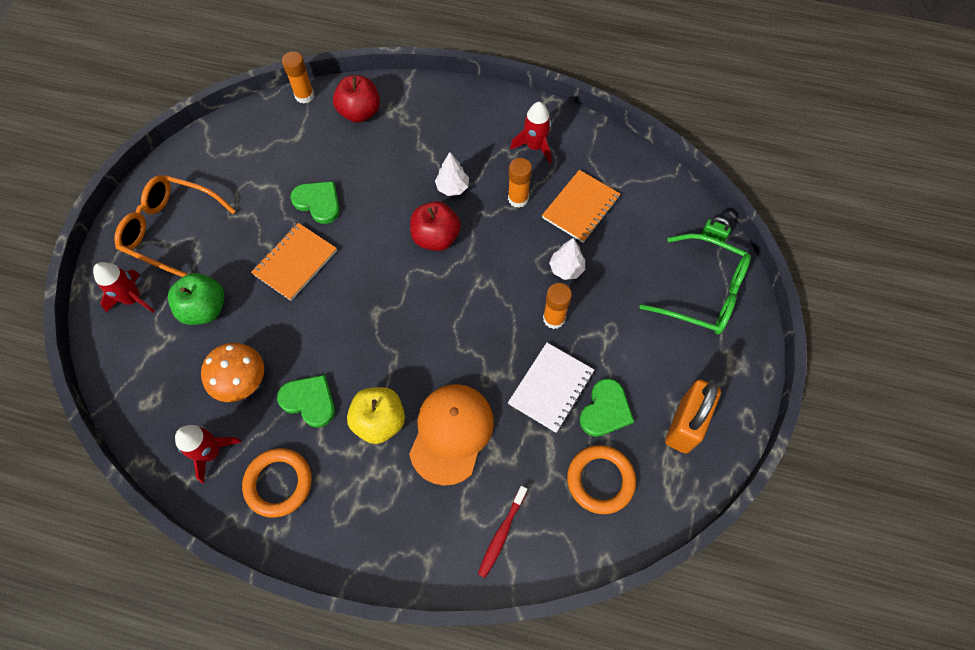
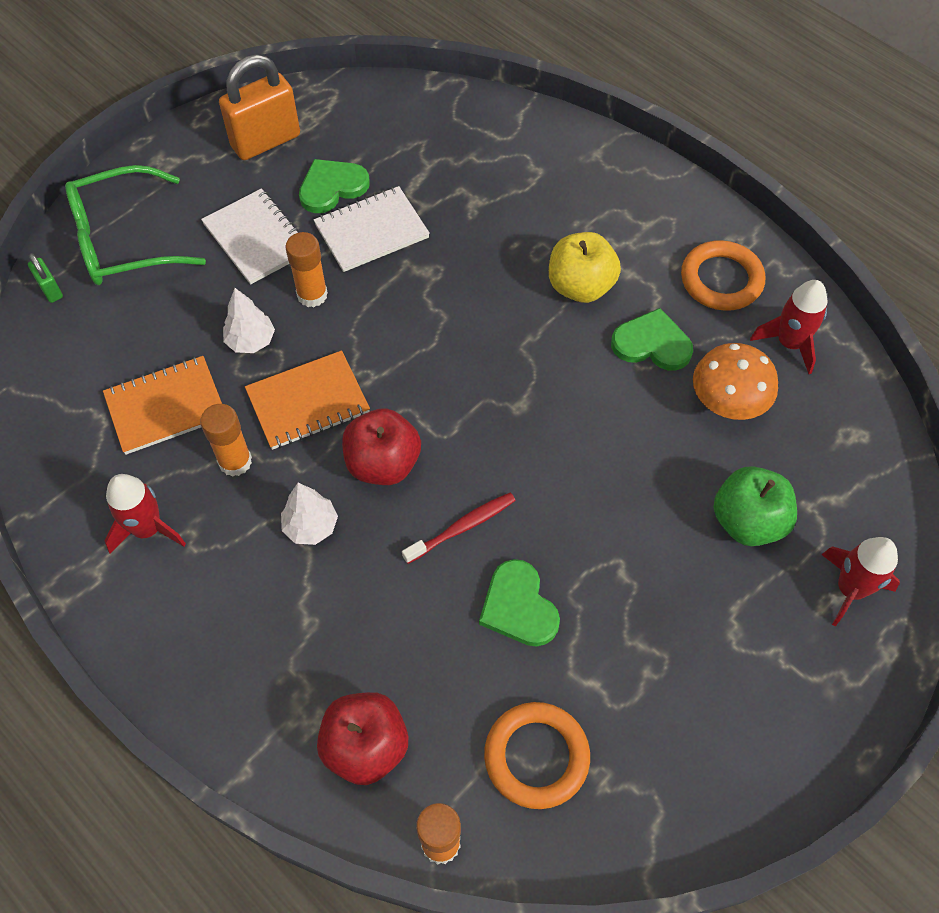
camera: 150 degrees left, 5 degrees down
(171, 230) = (765, 678): orange glasses -> none
(295, 263) = (595, 526): orange notebook -> orange notebook (308, 402)
(309, 401) = (652, 344): green heart -> green heart turned 135 degrees clockwise
(451, 433) = (508, 240): orange cap -> none
(501, 534) = (512, 142): red toothbrush -> red toothbrush (462, 527)
(600, 480) = (386, 138): orange ring -> orange ring (536, 756)
(622, 340) = (256, 238): none -> white notebook
(703, 292) = (123, 240): green glasses -> green glasses turned 75 degrees counterclockwise

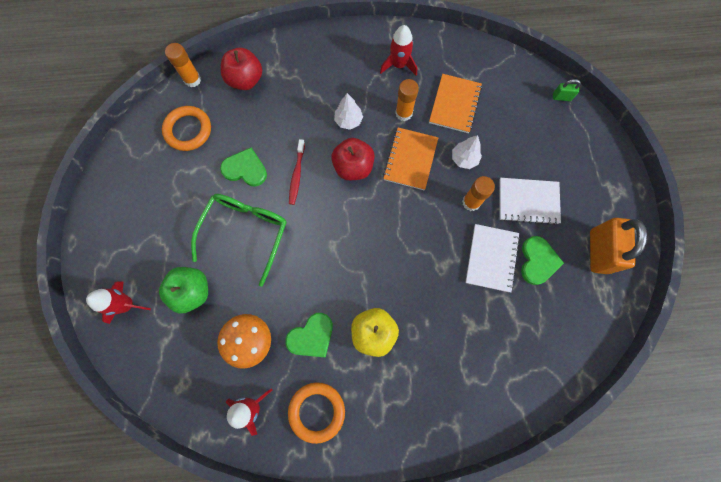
camera: 130 degrees right, 15 degrees up
(123, 240) = (572, 143): green glasses -> green glasses (245, 232)

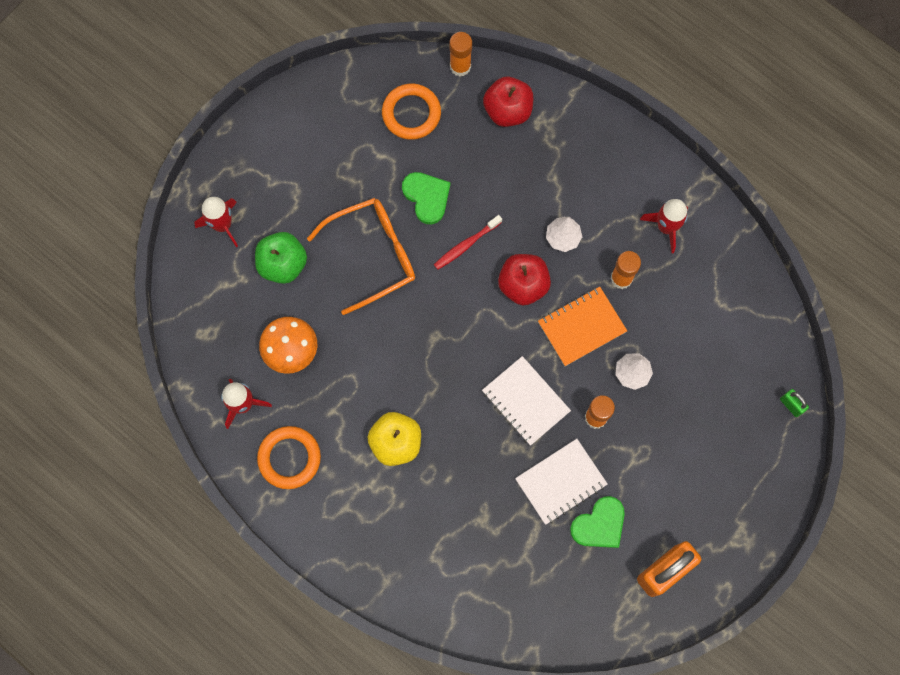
camera: 45 degrees right, 0 degrees up
(245, 232) = (373, 255): green glasses -> orange glasses
(311, 336) = (343, 396): green heart -> none
(454, 104) = (678, 315): orange notebook -> none
(528, 201) = (648, 467): white notebook -> white notebook (526, 401)

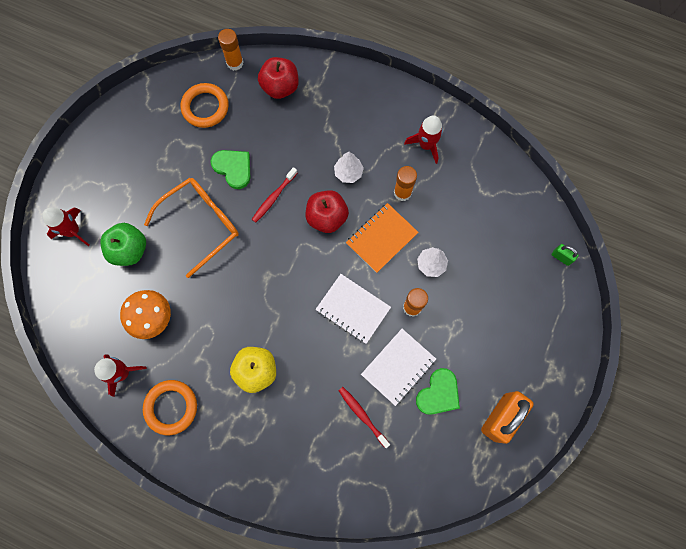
camera: 15 degrees left, 0 degrees up
(504, 525) = (362, 415): none -> red toothbrush

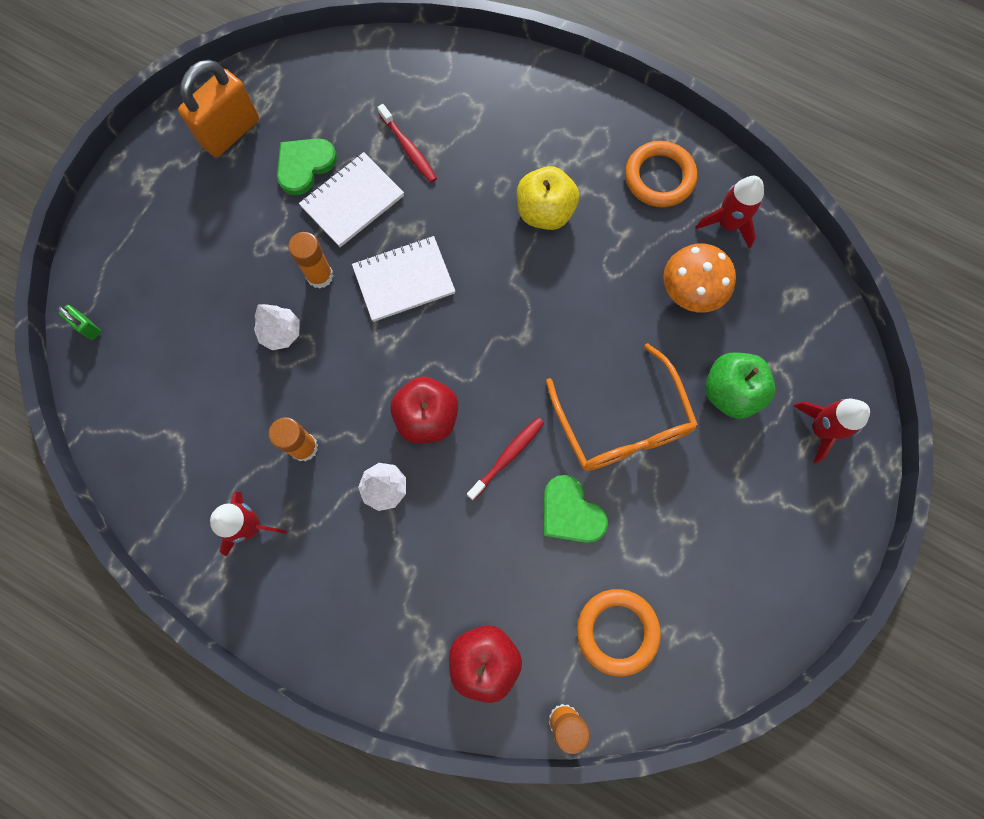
camera: 175 degrees left, 0 degrees up
(201, 224) = (622, 423): orange glasses -> orange glasses turned 75 degrees counterclockwise
(353, 309) = (404, 280): white notebook -> white notebook turned 60 degrees counterclockwise
(381, 238) = (347, 377): orange notebook -> none

